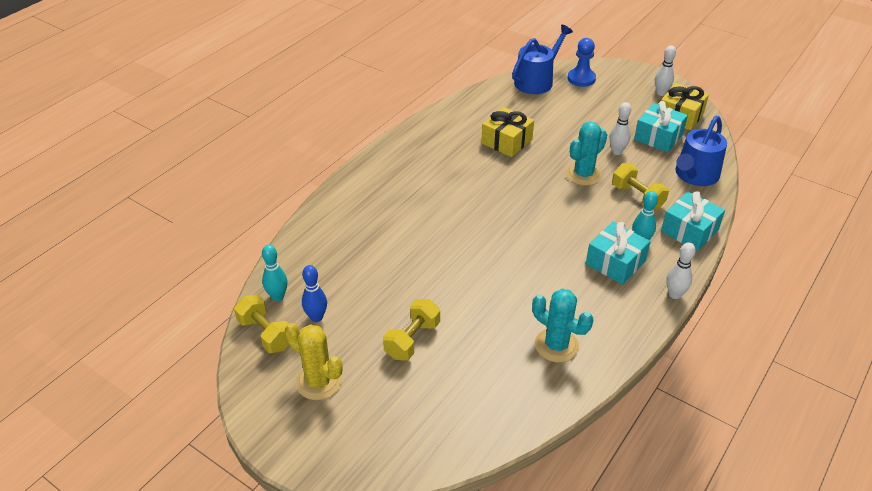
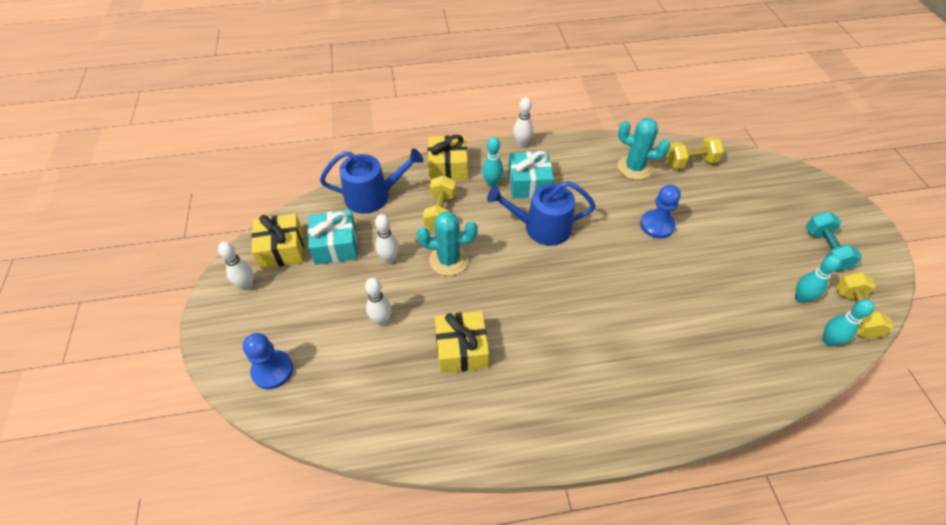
camera: 135 degrees left, 10 degrees up
(316, 317) = (801, 298): blue bowling pin -> turquoise bowling pin
(318, 382) = (825, 250): yellow cactus -> turquoise dumbbell
(412, 340) = (732, 232): yellow dumbbell -> yellow dumbbell (690, 162)
(478, 300) = (657, 225): none -> blue pawn
(537, 81) = (315, 410): blue watering can -> blue watering can (541, 227)
(556, 345) = (634, 168): turquoise cactus -> turquoise cactus turned 60 degrees counterclockwise
(568, 125) = (381, 320): none -> white bowling pin
(689, 231) = (448, 167): turquoise gift -> yellow gift

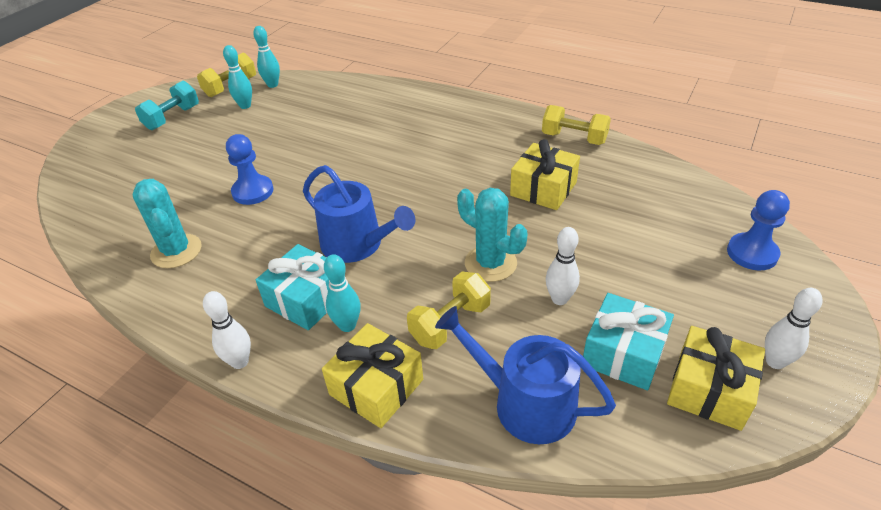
camera: 140 degrees left, 10 degrees down
(381, 320) = (608, 243): white bowling pin -> none
(690, 162) = (120, 226): yellow dumbbell -> yellow dumbbell (574, 138)

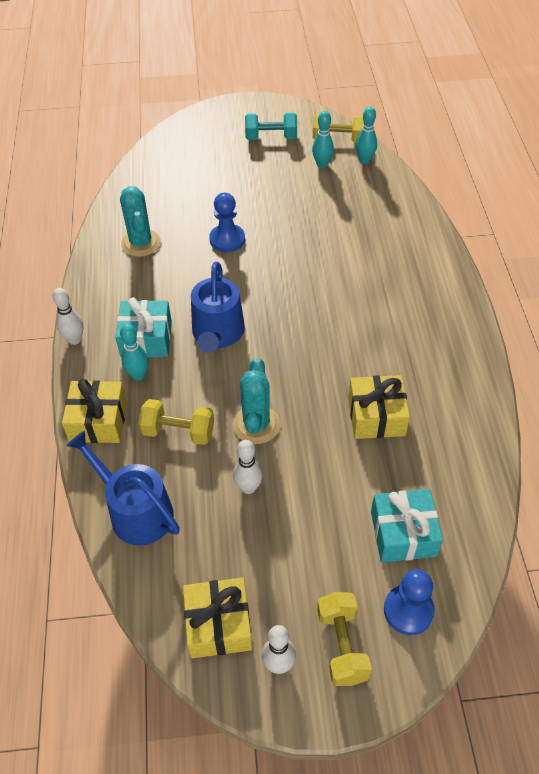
camera: 55 degrees right, 10 degrees up
(176, 251) = (141, 243): turquoise cactus -> turquoise cactus turned 45 degrees counterclockwise
(525, 403) = (135, 511): blue watering can -> blue watering can turned 45 degrees counterclockwise
(574, 138) = (473, 405): yellow dumbbell -> yellow dumbbell (342, 645)
(623, 353) = (219, 553): turquoise gift -> turquoise gift (403, 533)

